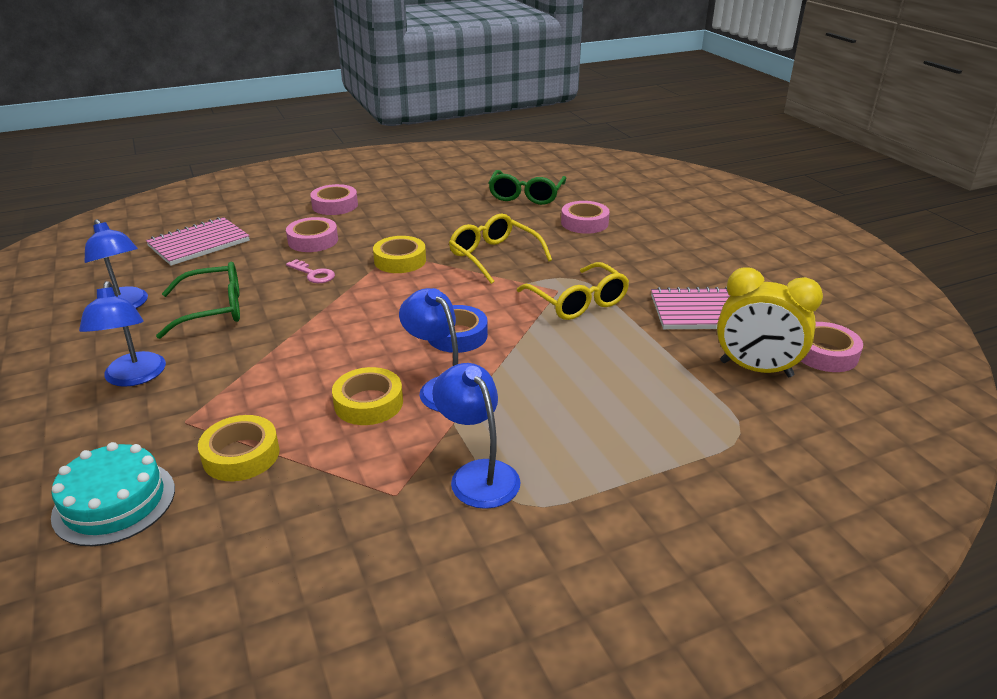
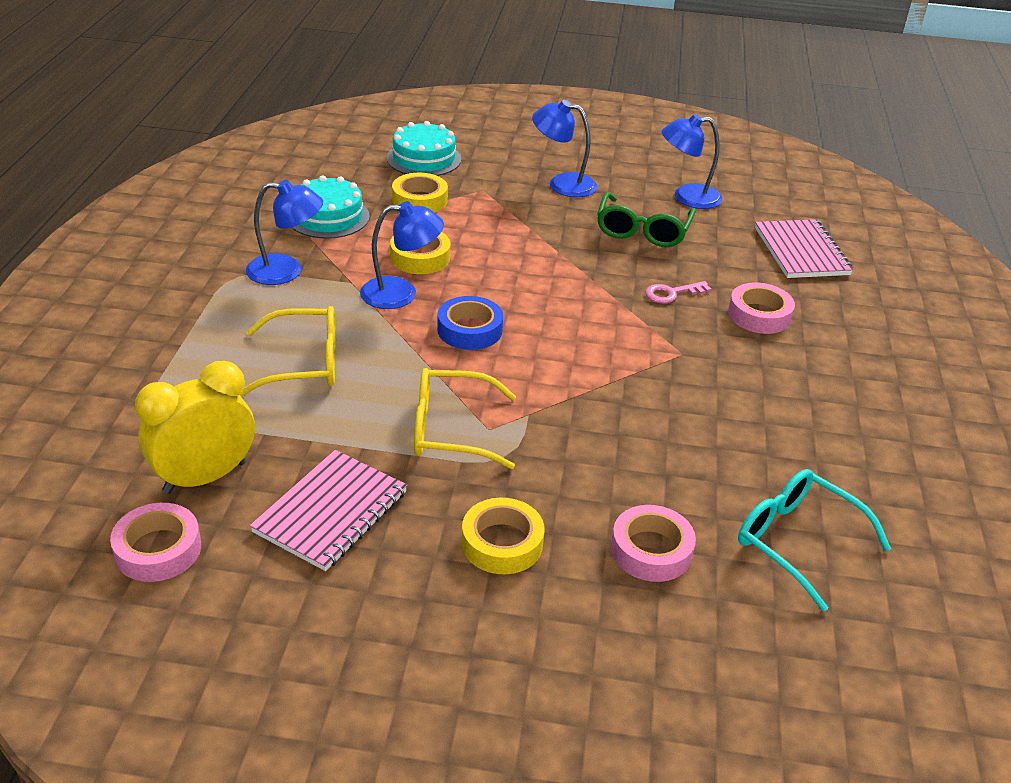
camera: 120 degrees right, 5 degrees up
(335, 205) = (862, 358): pink tape -> none
(337, 505) = (328, 217): none -> turquoise cake
(400, 260) = (659, 352): yellow tape -> yellow tape (502, 543)
(494, 256) = (613, 420): yellow glasses -> yellow glasses (303, 363)
(526, 195) = (798, 542): green glasses -> turquoise glasses

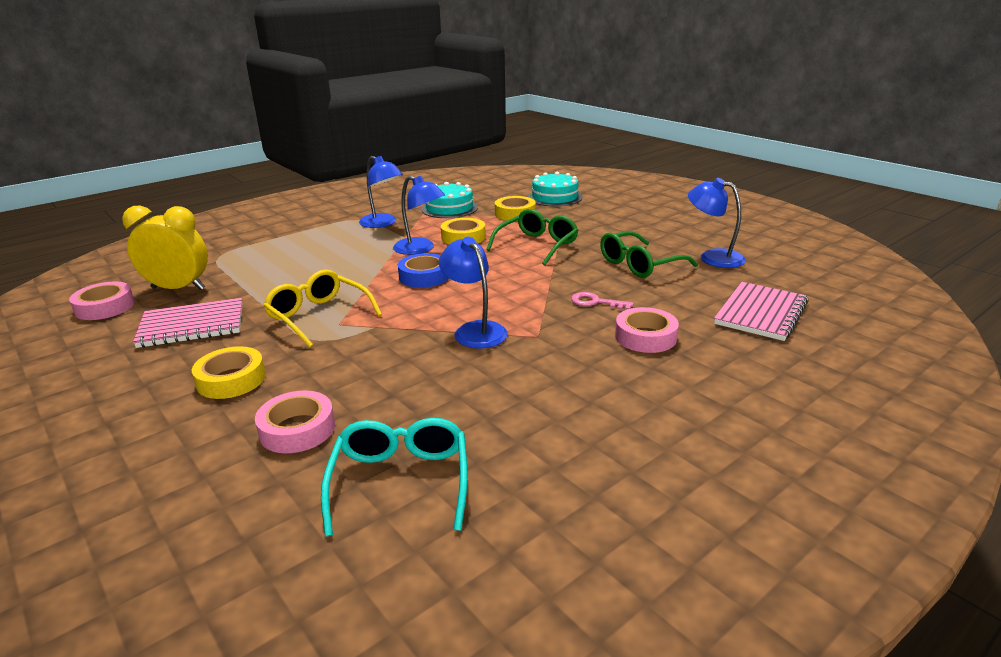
camera: 45 degrees right, 10 degrees down
(303, 363) = (312, 261): yellow glasses -> none
(515, 241) = (536, 245): none -> green glasses
(562, 184) = (625, 228): blue lamp -> blue lamp (475, 330)

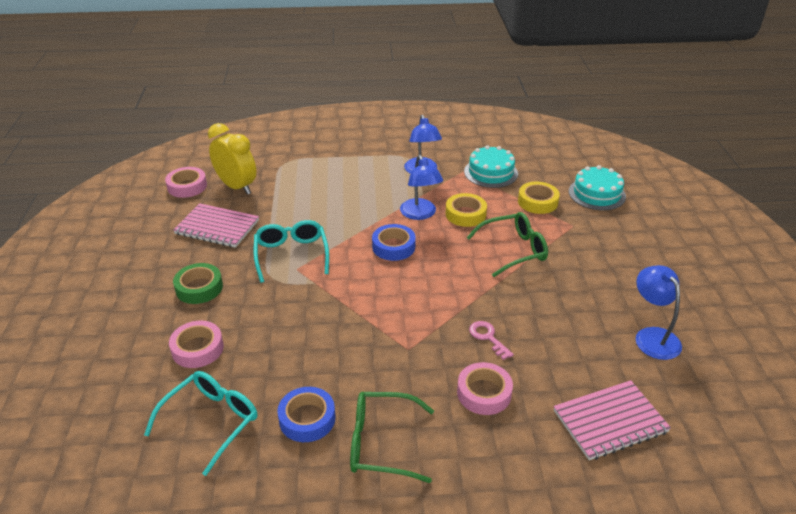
camera: 35 degrees right, 10 degrees up
(231, 379) = (199, 288): yellow tape -> green tape
(319, 316) = (291, 255): yellow glasses -> turquoise glasses
(475, 330) = (373, 320): blue lamp -> none
(510, 427) = (307, 419): none -> blue tape
(640, 264) = (574, 313): green glasses -> green glasses (382, 443)

